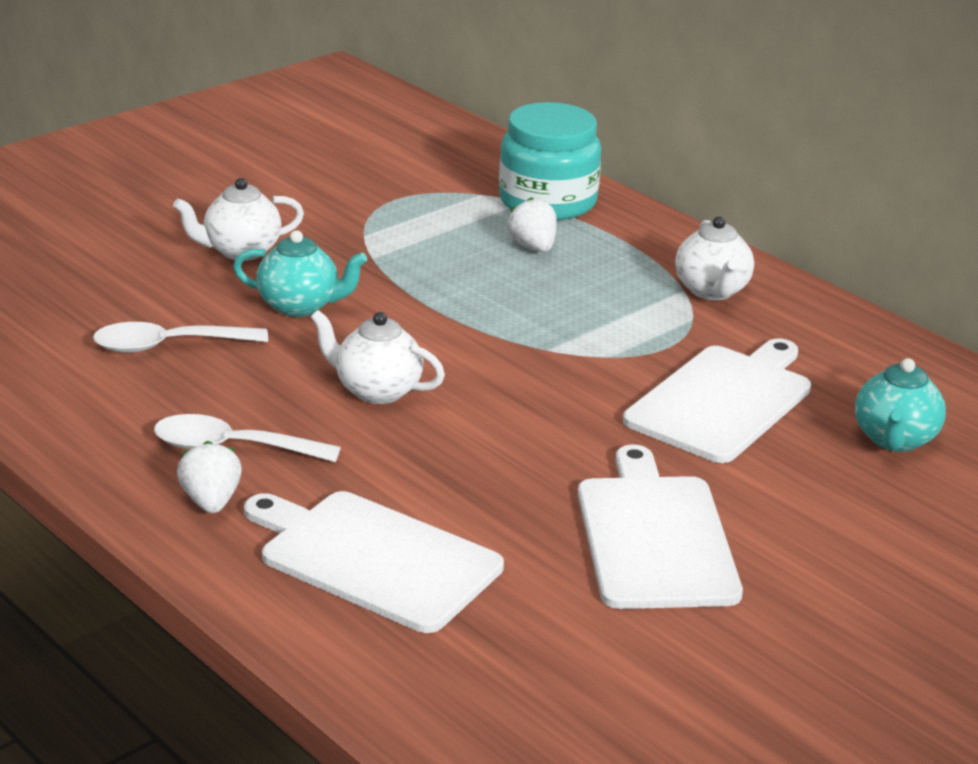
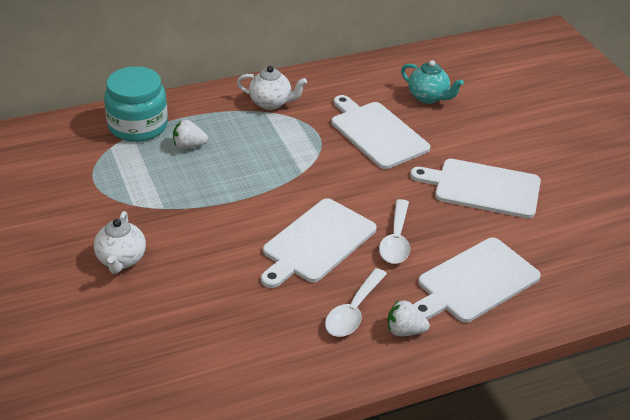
camera: 70 degrees left, 10 degrees up
(168, 346) = (226, 316): white spoon -> white spoon (396, 240)
(300, 306) = (206, 250): turquoise teapot -> none
(377, 390) = (317, 243): white teapot -> white cutting board

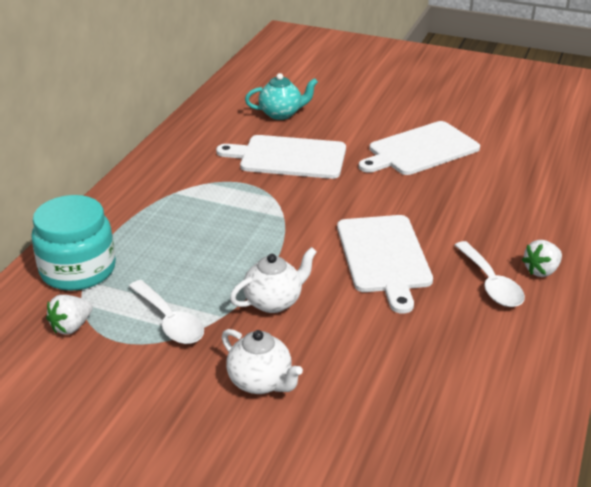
camera: 45 degrees left, 5 degrees down
(189, 146) = (156, 256): white strawberry -> white strawberry (71, 327)
(271, 103) = (168, 183): white teapot -> white teapot (274, 302)
(396, 240) = (430, 218): white spoon -> white spoon (169, 321)
(475, 282) = (521, 209): white cutting board -> none

